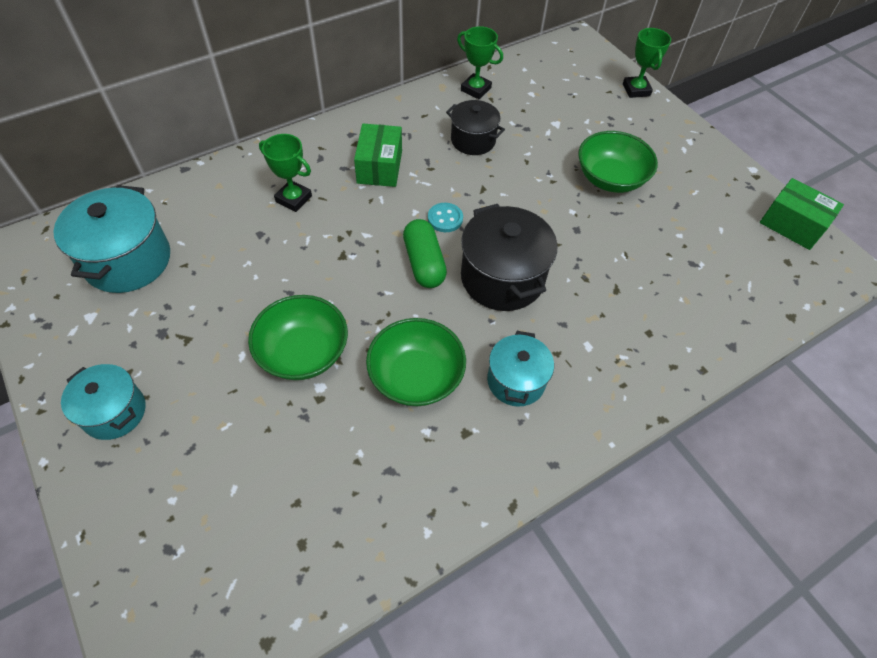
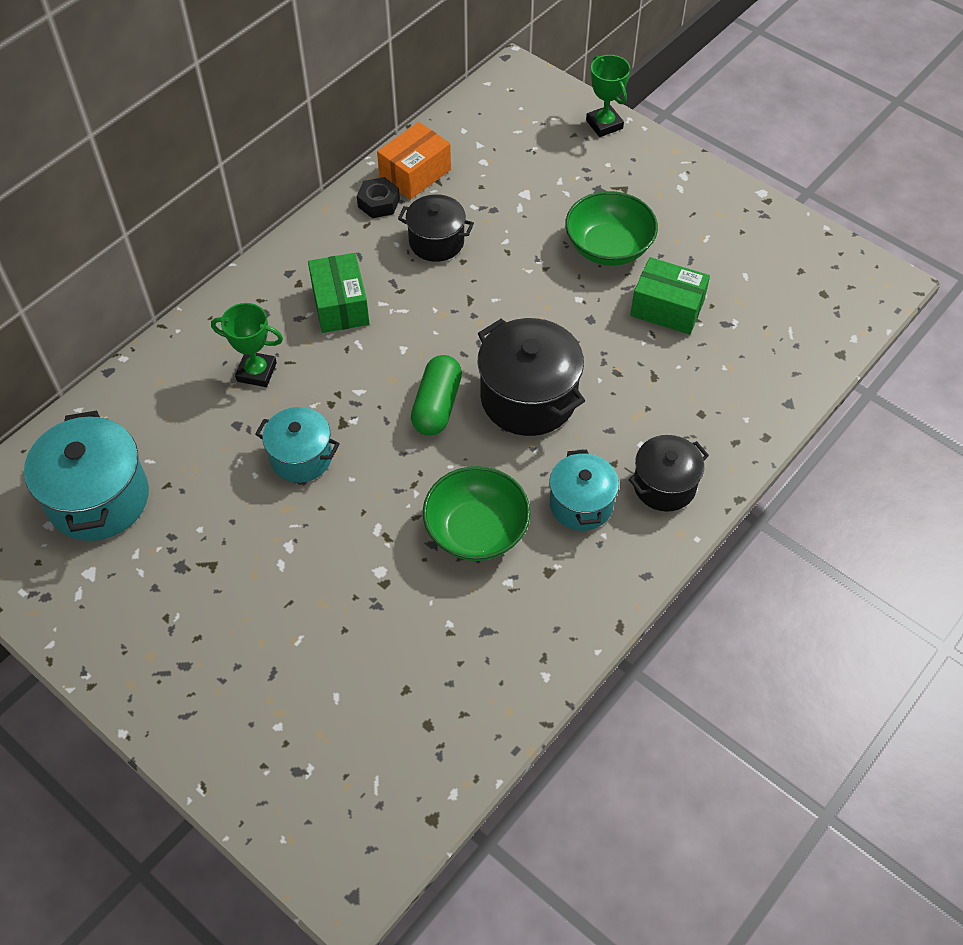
camera: 15 degrees left, 0 degrees up
(114, 412) = (172, 662): turquoise pot -> turquoise pot (301, 457)
(303, 352) = (346, 541): green bowl -> none
(424, 263) = (437, 405): green capsule -> green capsule turned 45 degrees clockwise
(440, 102) = (379, 203): none -> black nut
(445, 218) = (440, 347): turquoise button -> none
(475, 89) = (415, 174): green trophy -> orange box
(596, 386) = (664, 485): none -> black pot
(792, 225) = (818, 249): green box -> green box (667, 308)

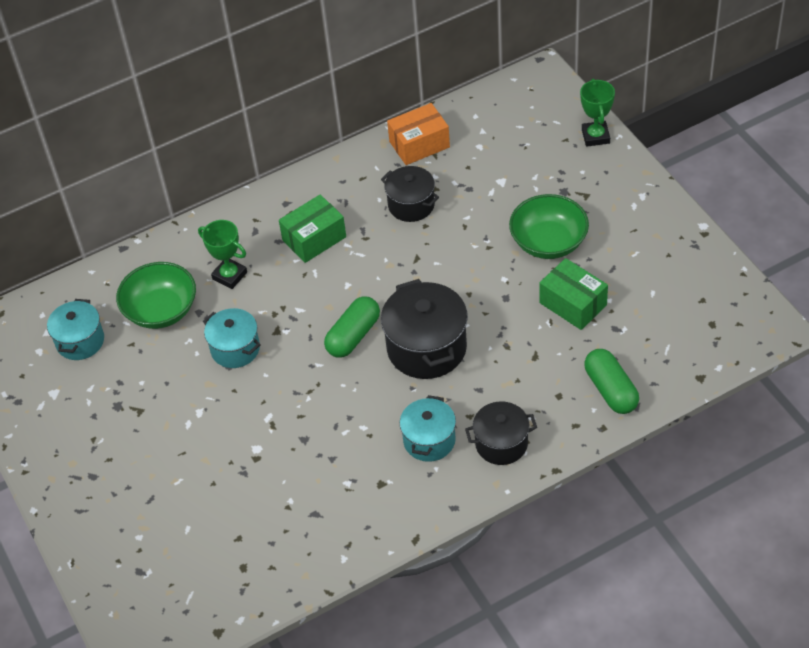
camera: 25 degrees right, 5 degrees down
(98, 498) = (80, 341): turquoise pot -> turquoise pot, size x0.63
(340, 305) = (314, 238): green box -> green box turned 45 degrees clockwise
(379, 203) = (379, 162): black nut -> none
(476, 530) = (340, 438): green bowl -> green bowl (161, 310)
(754, 392) = (611, 390): none -> green capsule

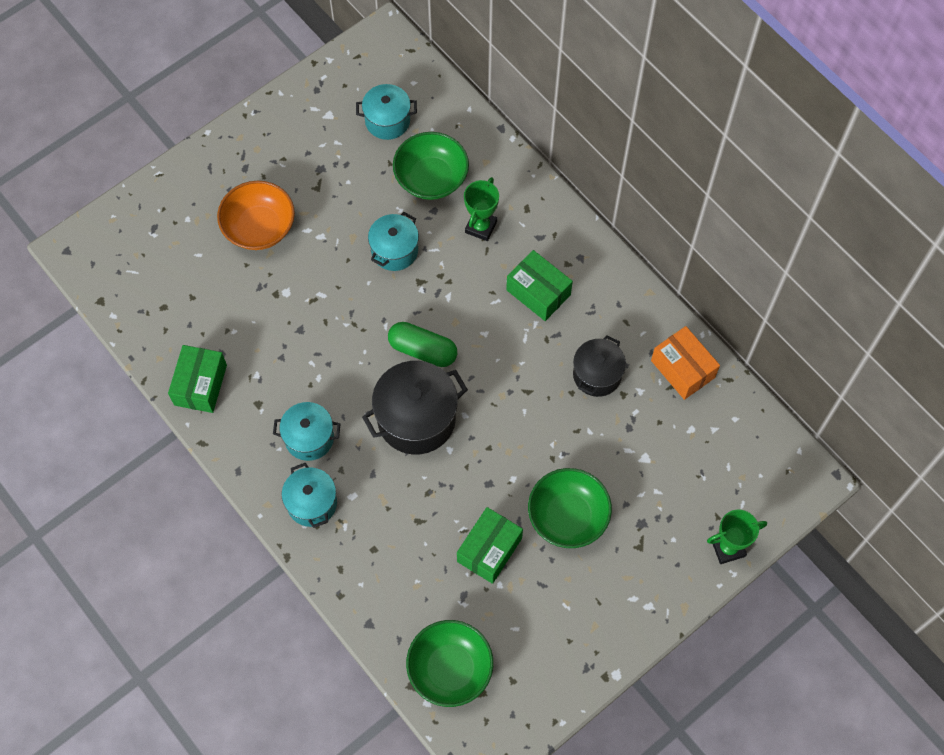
camera: 75 degrees right, 15 degrees up
(171, 467) = (259, 227): none -> orange bowl
(347, 536) = (200, 385): none -> green box
(501, 444) = (312, 503): black pot -> turquoise pot
(611, 390) = (386, 598): green capsule -> none
(687, 346) = (450, 669): none -> green bowl

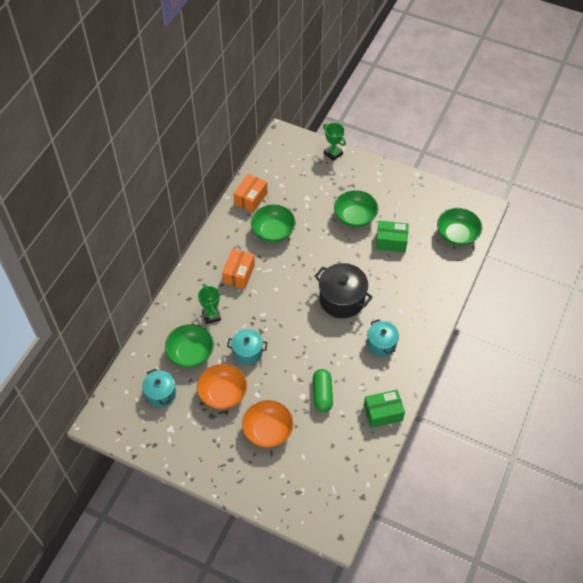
camera: 115 degrees left, 10 degrees down
(312, 503) = (415, 327): turquoise pot -> none
(345, 194) = (223, 394): none -> orange bowl
(423, 350) = (301, 313): green capsule -> green capsule (322, 394)
(481, 227) = (211, 316): green trophy -> green trophy turned 75 degrees clockwise
(538, 292) = (239, 274): green box -> orange box
(597, 375) = (273, 232): black pot -> green bowl

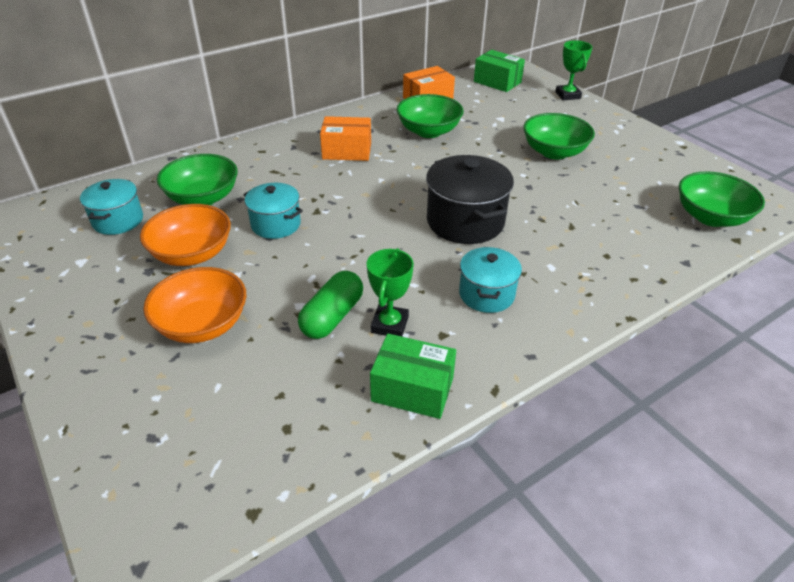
camera: 30 degrees right, 15 degrees down
(211, 316) = (270, 174): green trophy -> green trophy (389, 324)
(239, 274) = (347, 151): orange box -> orange box turned 45 degrees clockwise
(391, 241) = (592, 190): green box -> green box (497, 82)

